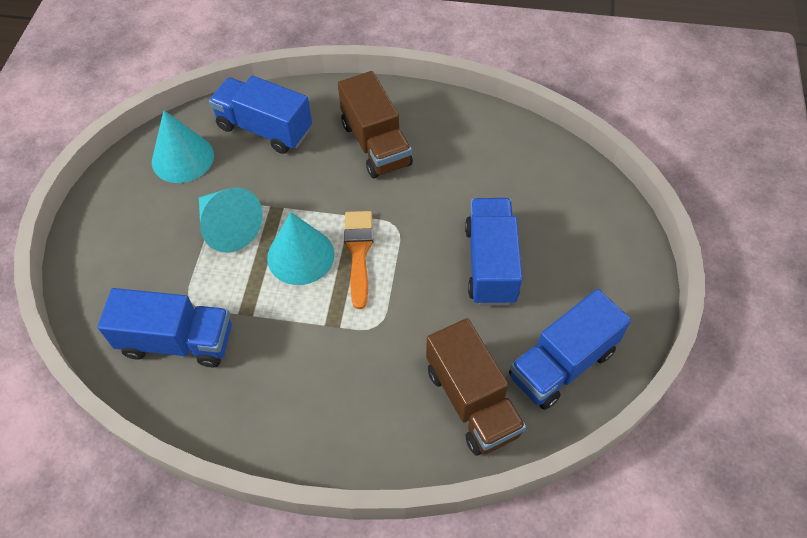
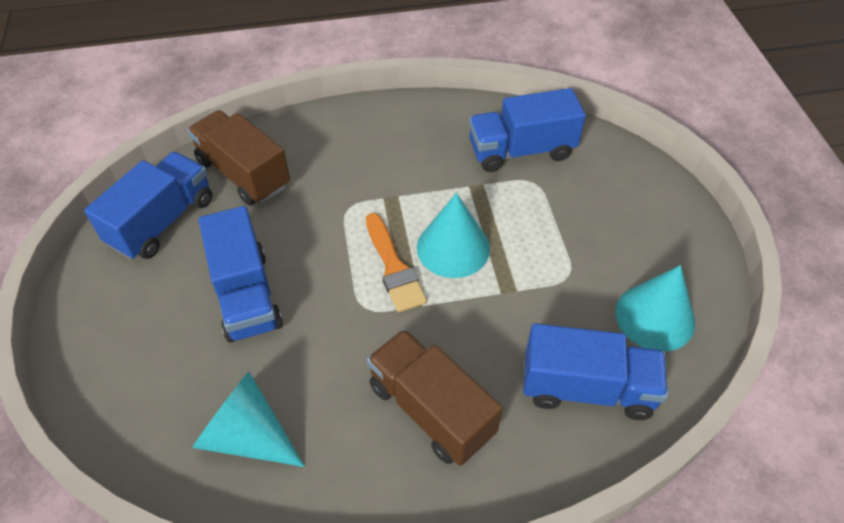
camera: 160 degrees right, 5 degrees down
(228, 227) = (545, 254): turquoise cone -> turquoise cone (247, 435)

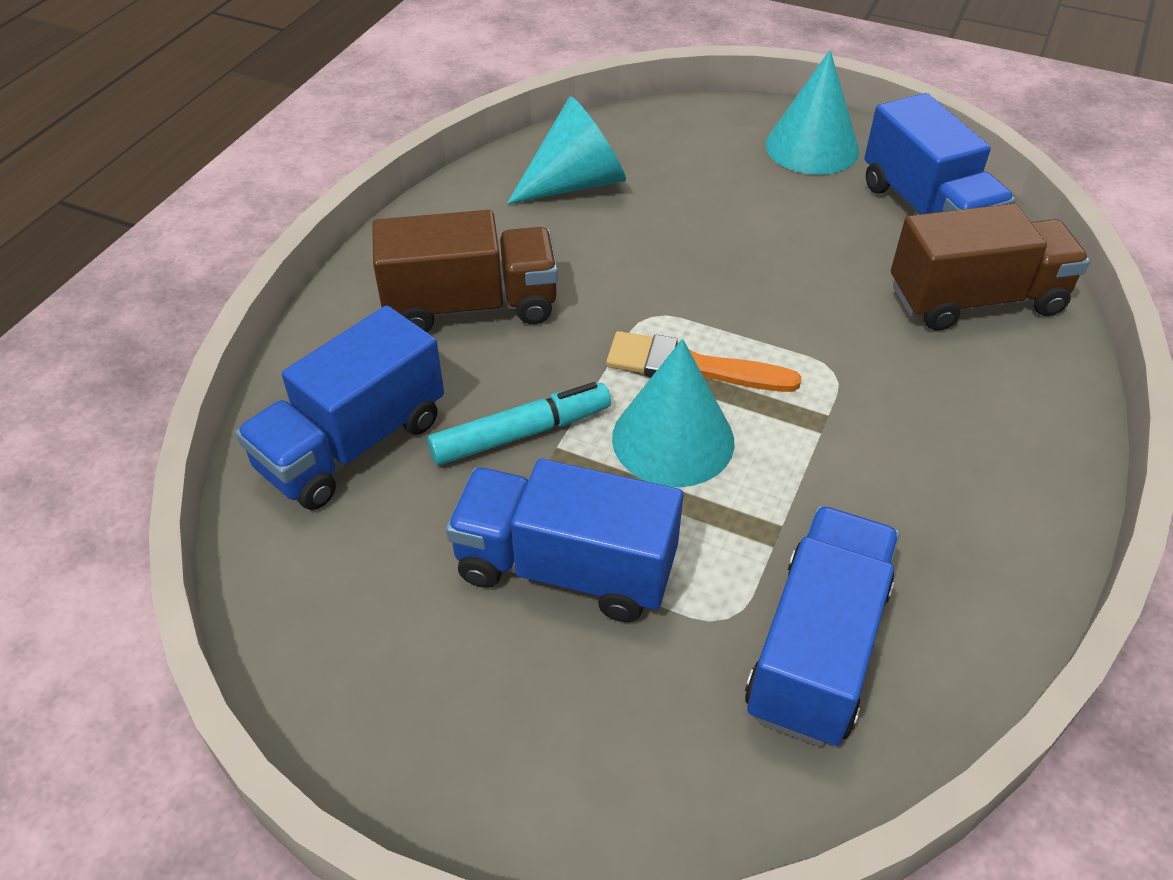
camera: 125 degrees right, 5 degrees down
(246, 295) = (753, 236): blue truck -> blue truck (565, 568)
(507, 313) = (521, 433): none -> turquoise marker
(655, 317) = (358, 588): turquoise cone -> turquoise cone (812, 147)

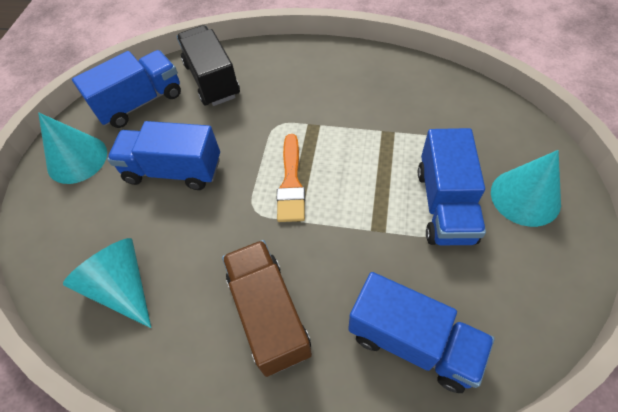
camera: 100 degrees left, 10 degrees up
(521, 433) = (368, 250): turquoise marker -> none
(673, 439) = (346, 179): turquoise cone -> turquoise cone (525, 197)
(817, 649) = (439, 111): blue truck -> blue truck (173, 170)
(975, 300) = (212, 80): brown truck -> black truck

